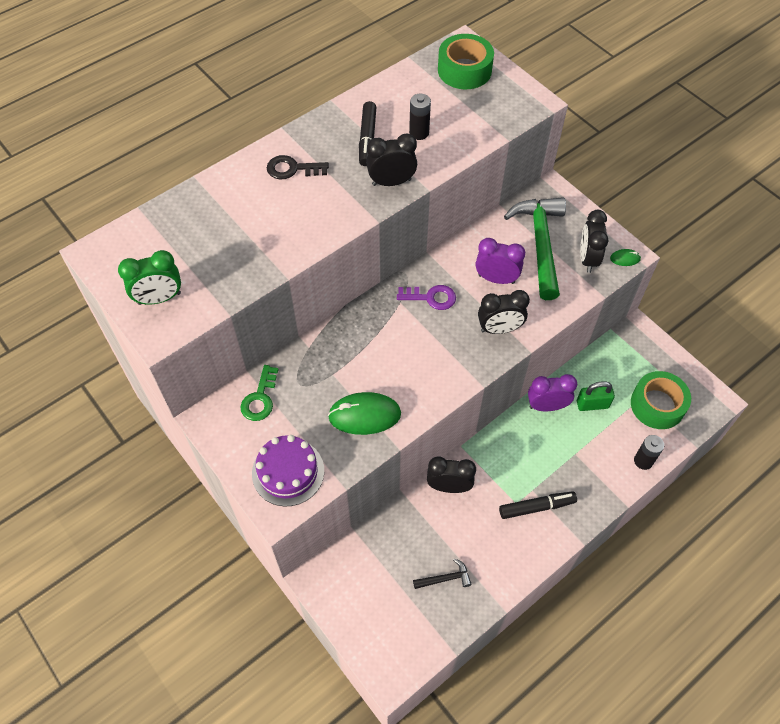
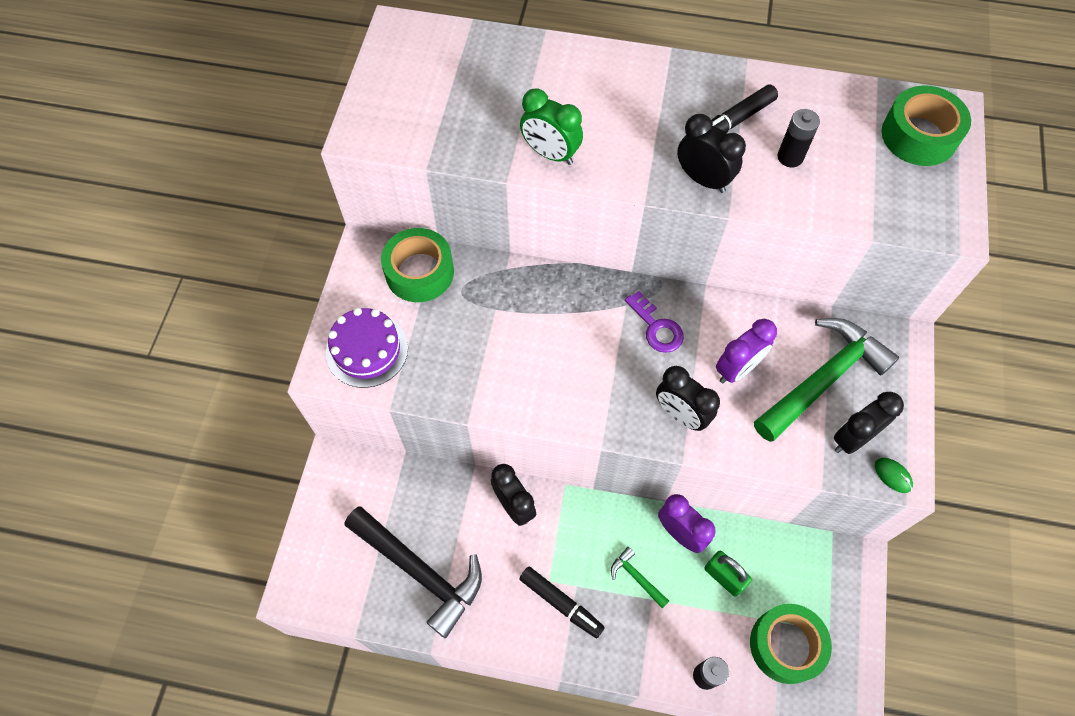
camera: 50 degrees right, 5 degrees up
(159, 298) = (394, 107): green clock -> green clock (550, 154)
(260, 398) = (419, 272): green key -> green tape
(292, 169) = (632, 92): black key -> none
(364, 415) = (476, 368): green mouse -> none
(445, 578) = (419, 571): black hammer -> black hammer, size x2.32
(496, 279) = (737, 369): purple clock -> purple clock turned 75 degrees clockwise
(555, 451) = (637, 577): none -> green hammer

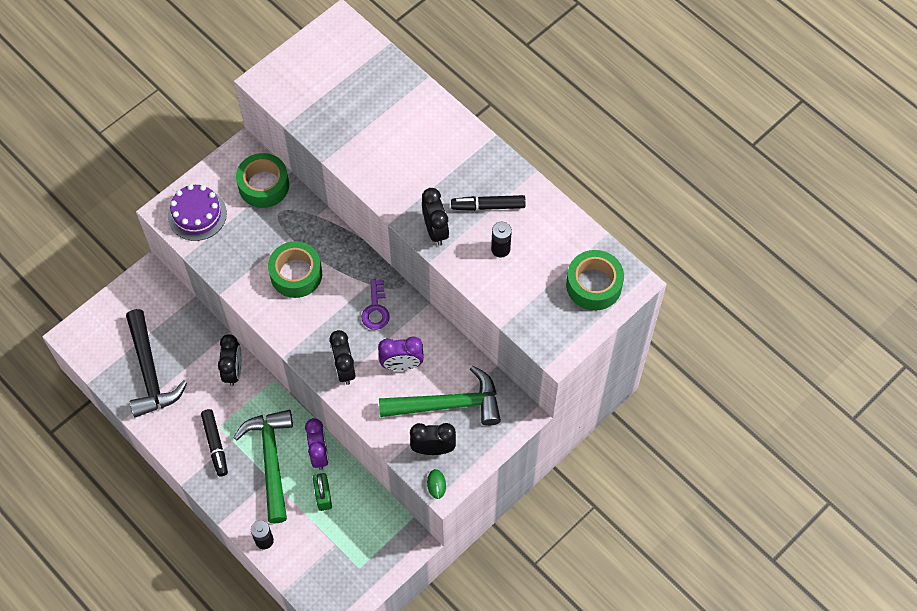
camera: 35 degrees right, 0 degrees up
(550, 154) = (361, 160): green clock -> none
(637, 577) = (271, 461): green hammer -> green hammer, size x2.32
(786, 645) = (325, 558): green tape -> green tape (296, 274)

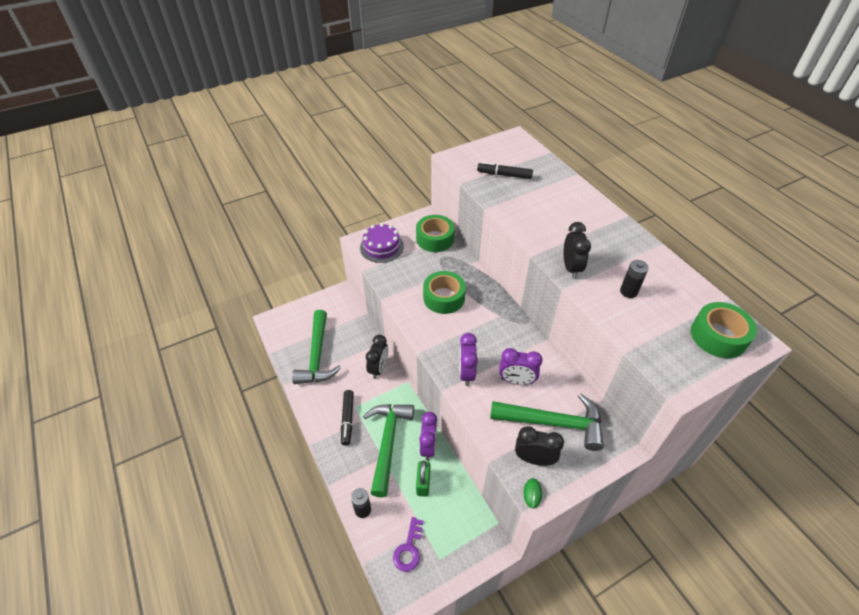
camera: 15 degrees right, 15 degrees down
(149, 372) = (317, 355): black hammer -> green hammer
(344, 369) = (466, 373): black clock -> purple clock
(376, 309) = (502, 334): purple key -> purple key (409, 549)
(488, 206) = (619, 260): black marker -> black marker (504, 175)

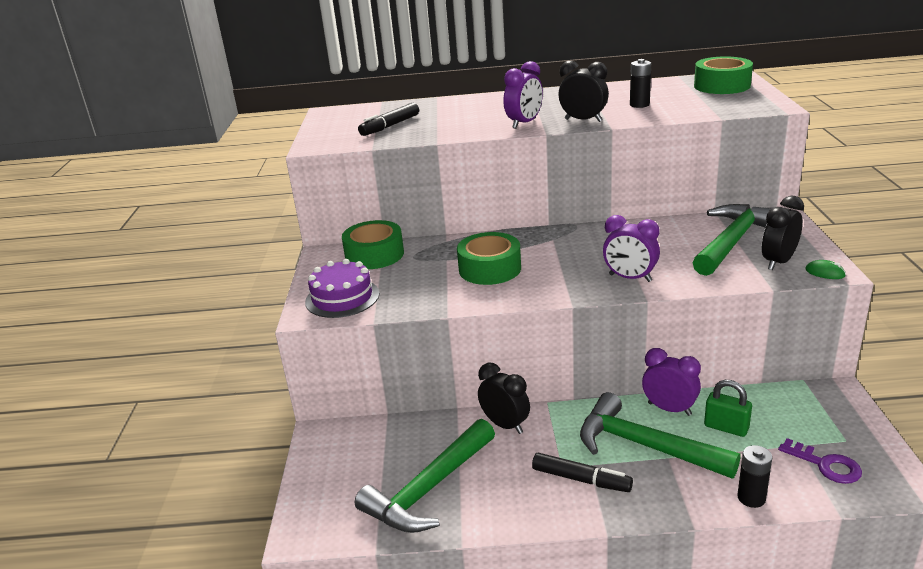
camera: 60 degrees left, 20 degrees down
(317, 355) = (429, 489): green hammer -> green hammer turned 105 degrees clockwise
(516, 381) = (661, 249): purple clock -> purple clock (524, 123)

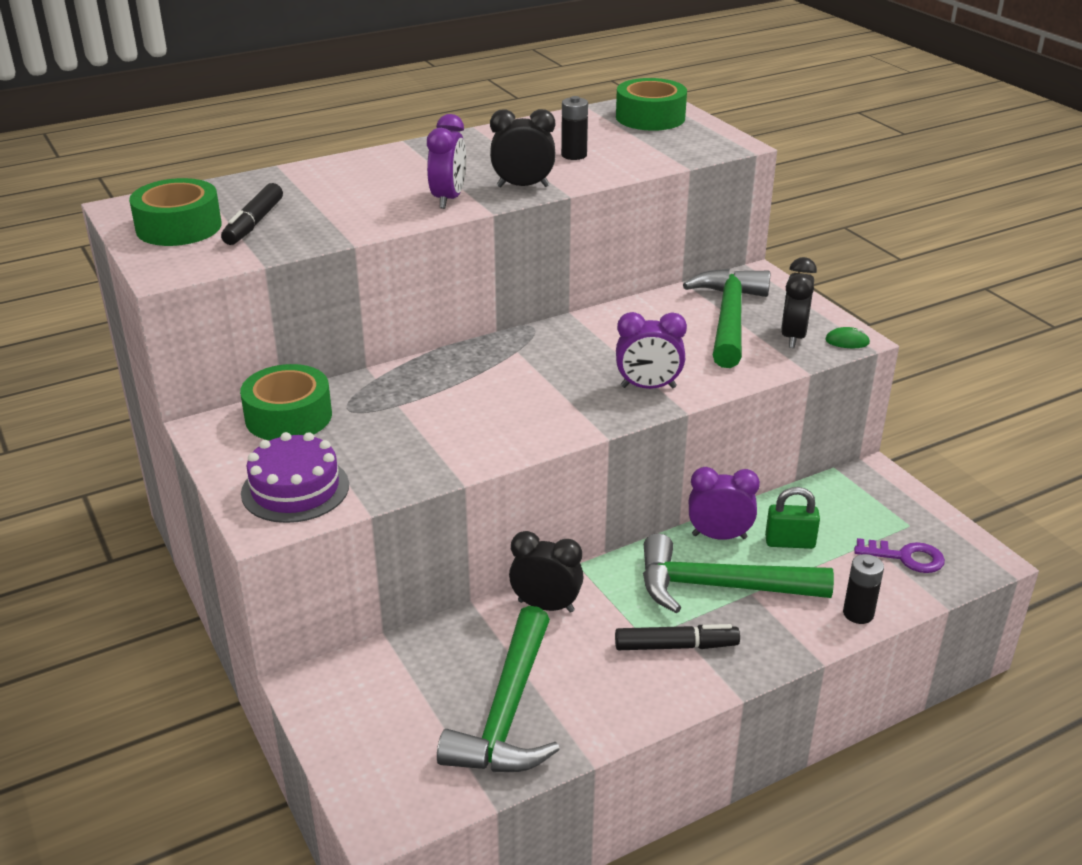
camera: 30 degrees left, 5 degrees up
(490, 269) = (467, 407): green tape -> green tape (179, 227)

